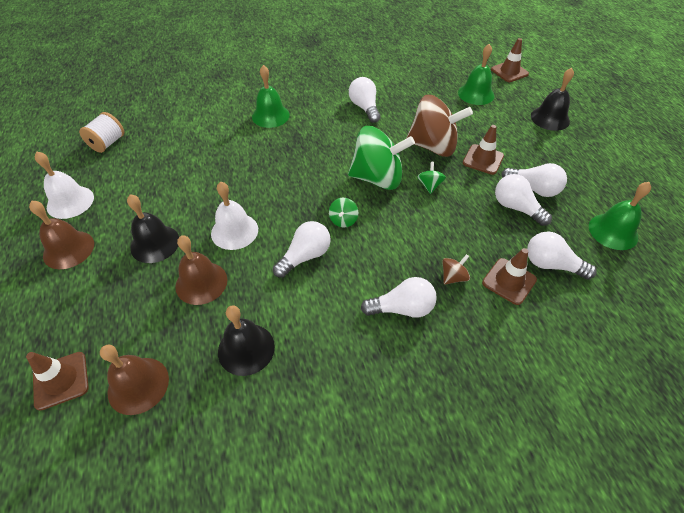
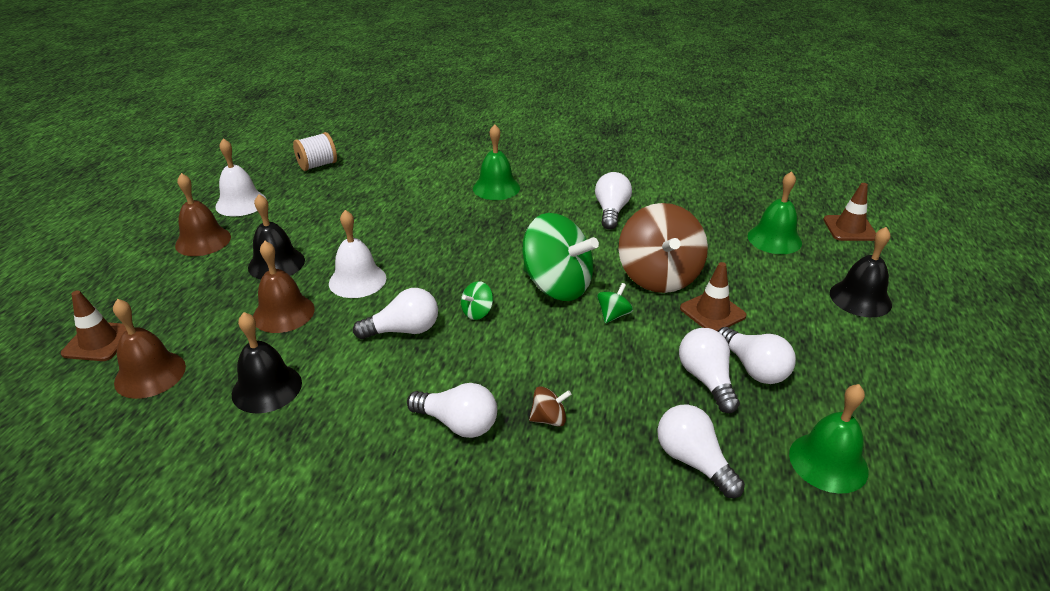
camera: 30 degrees right, 15 degrees down
(433, 146) = (658, 276): brown spinning top -> brown spinning top turned 45 degrees clockwise
(509, 281) = (616, 454): brown traffic cone -> none

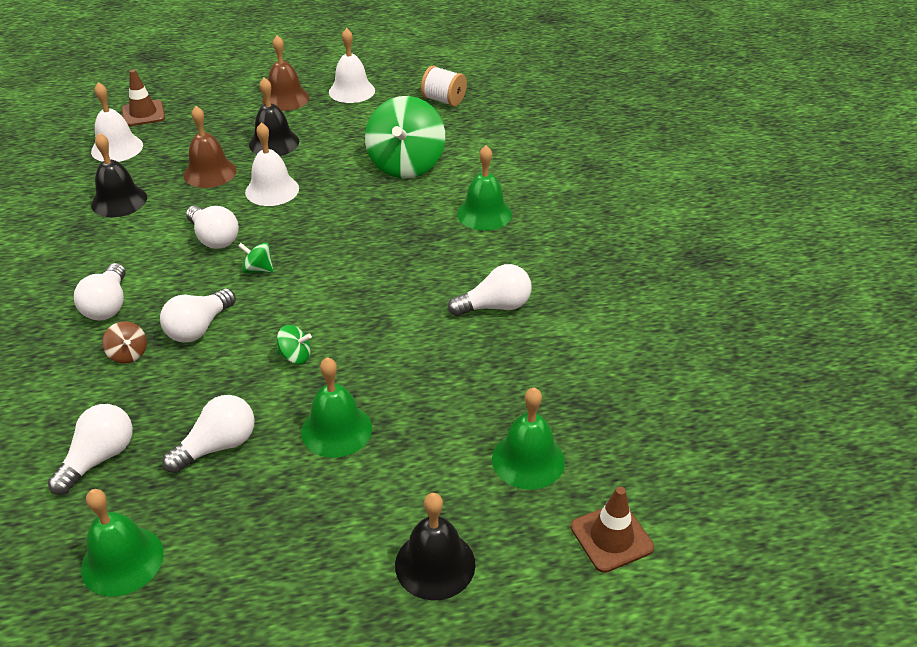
camera: 65 degrees right, 5 degrees up
(150, 374) = (117, 148): brown bell -> white bell
(557, 286) = (325, 306): green spinning top -> green spinning top (406, 165)
(658, 276) = (382, 373): brown spinning top -> none
(712, 312) = (336, 429): brown traffic cone -> green bell
(753, 368) = (250, 480): white light bulb -> white light bulb (199, 328)

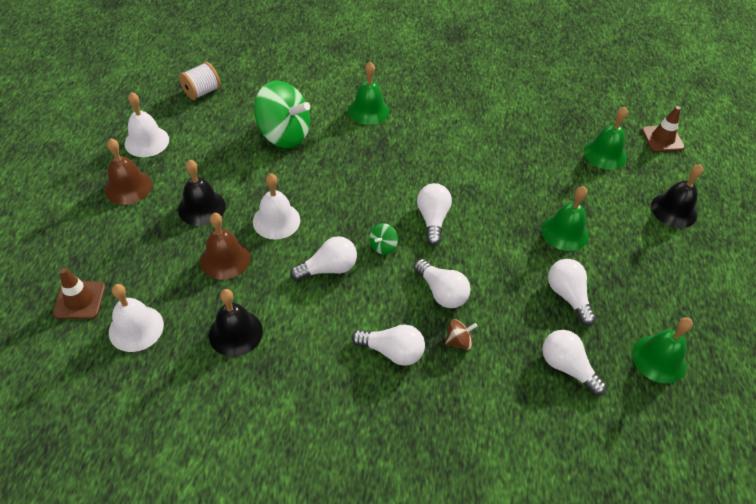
camera: 75 degrees left, 10 degrees up
(295, 356) = (490, 240): green spinning top -> none
(495, 306) = (470, 132): white light bulb -> white light bulb (432, 219)

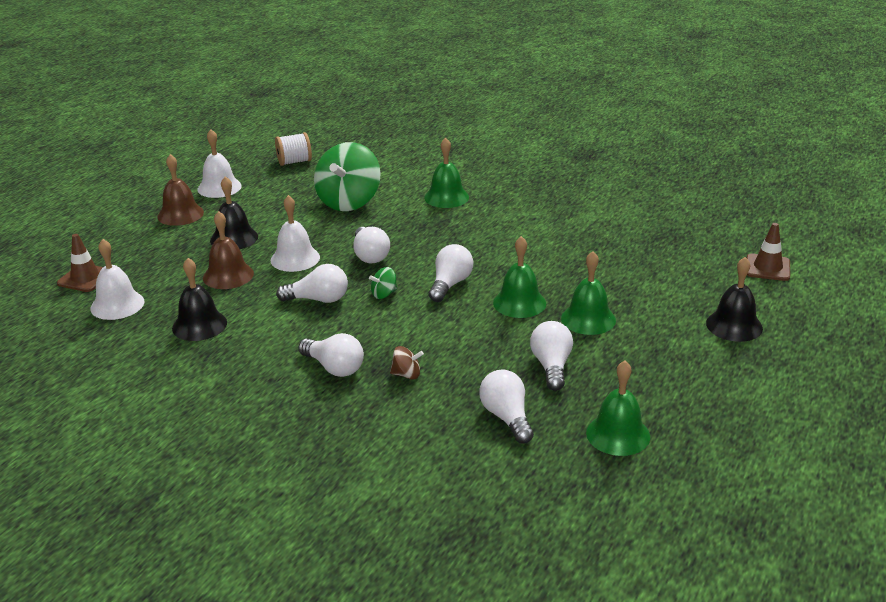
camera: 25 degrees right, 20 degrees down
(284, 134) = (349, 202): green spinning top -> green spinning top turned 60 degrees clockwise
(441, 292) = (417, 337): white light bulb -> white light bulb (370, 255)
(605, 154) = (685, 268): green bell -> green bell (519, 303)

